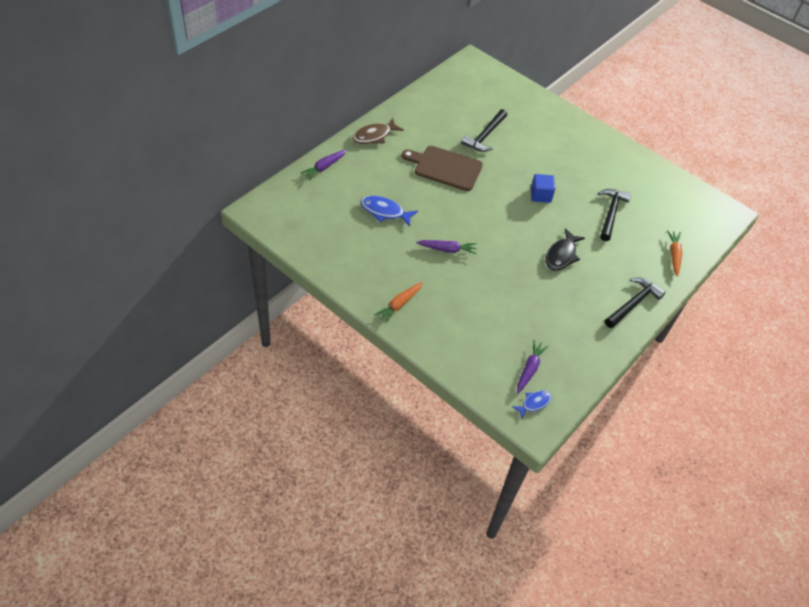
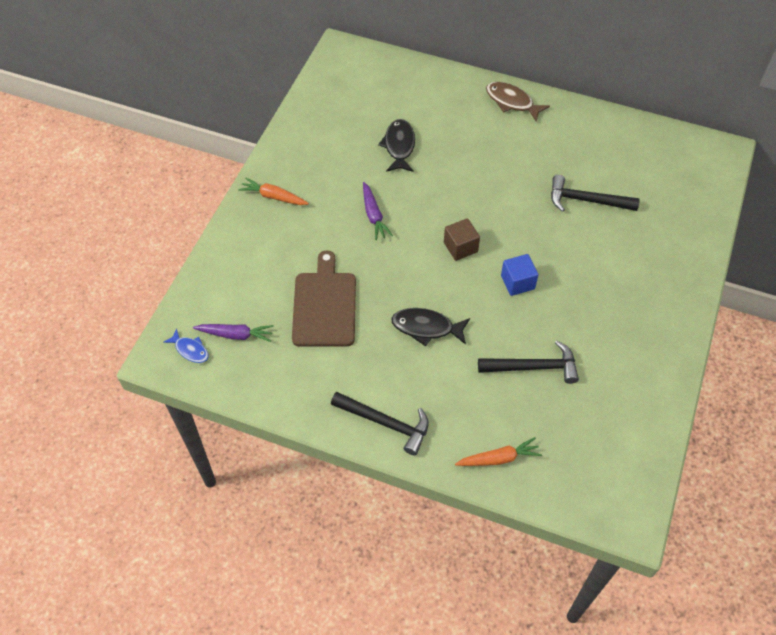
camera: 75 degrees right, 5 degrees up
(324, 167) = (434, 78): purple carrot -> none
(385, 211) = (399, 146): blue fish -> black fish
(445, 168) = (503, 178): brown cutting board -> brown cutting board (324, 305)
(498, 212) = (460, 247): none -> brown cube

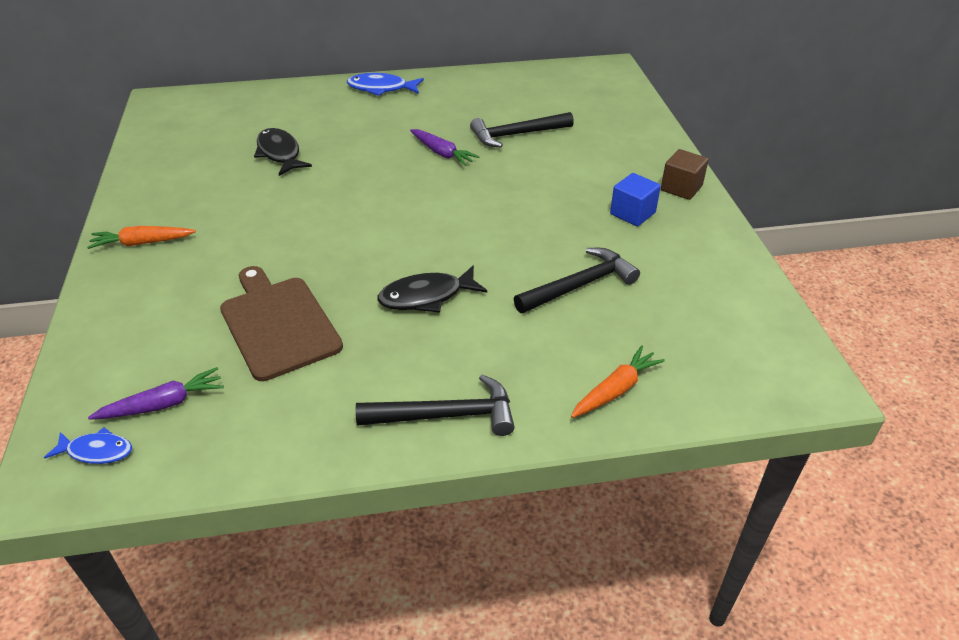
camera: 30 degrees left, 15 degrees down
(374, 215) = (288, 218): purple carrot -> purple carrot (442, 153)
(460, 247) = (413, 212): brown cube -> brown cube (681, 188)
(512, 102) = (381, 88): brown fish -> blue fish
(517, 282) = (500, 219): blue cube -> blue cube (632, 213)

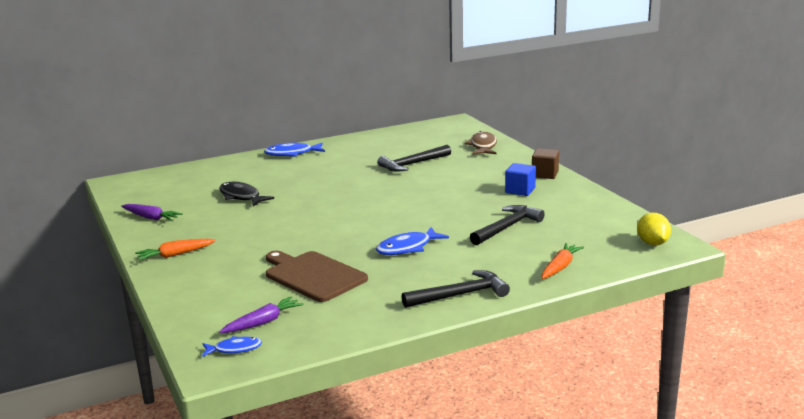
camera: 15 degrees left, 20 degrees down
(426, 296) = (407, 248): black fish -> blue fish
(442, 153) = (365, 180): purple carrot -> purple carrot (151, 218)
(623, 118) = (483, 146): none -> brown fish
(777, 370) = (652, 243): none -> yellow lemon

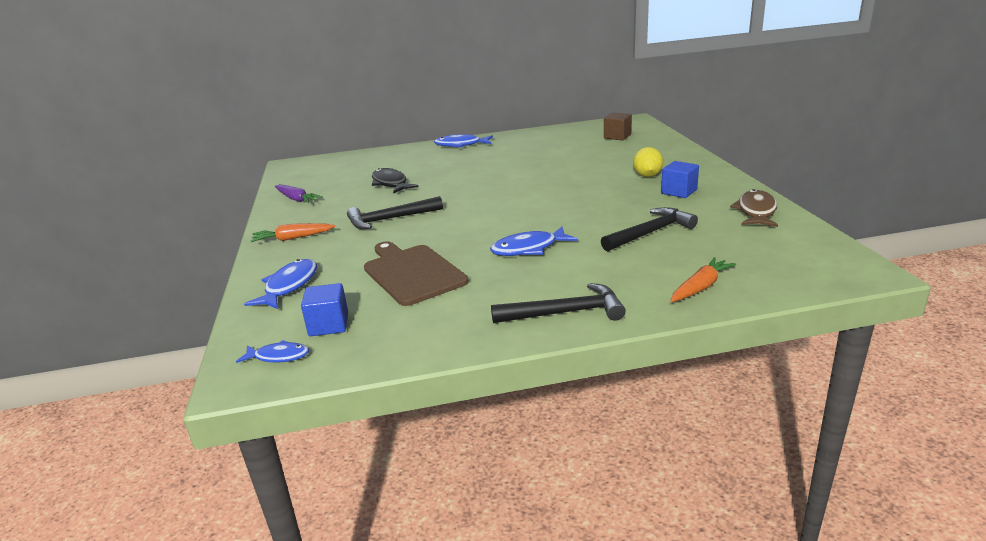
camera: 15 degrees right, 5 degrees up
(203, 295) = (289, 286): none -> blue fish
(263, 322) = (329, 325): purple carrot -> blue cube
(412, 164) = (573, 159): black hammer -> black hammer (390, 219)
(483, 146) = (653, 144): brown fish -> brown fish (756, 211)
(545, 174) = (712, 176): brown cube -> brown cube (617, 136)
(652, 243) = (829, 265): yellow lemon -> yellow lemon (647, 176)

